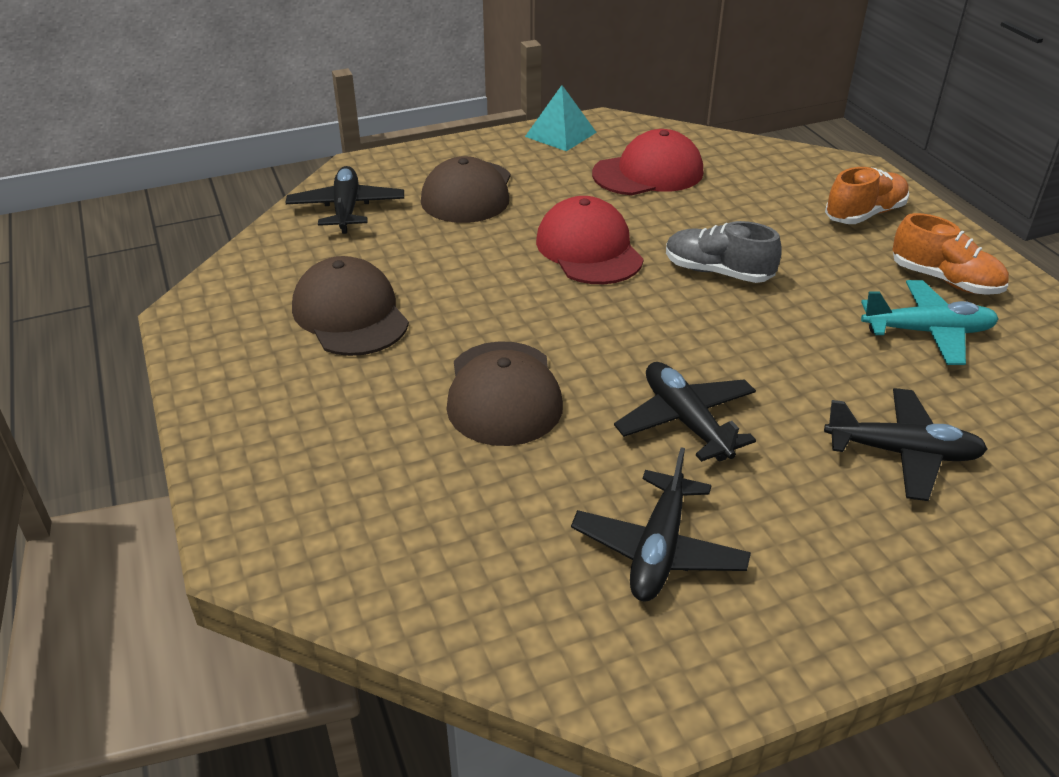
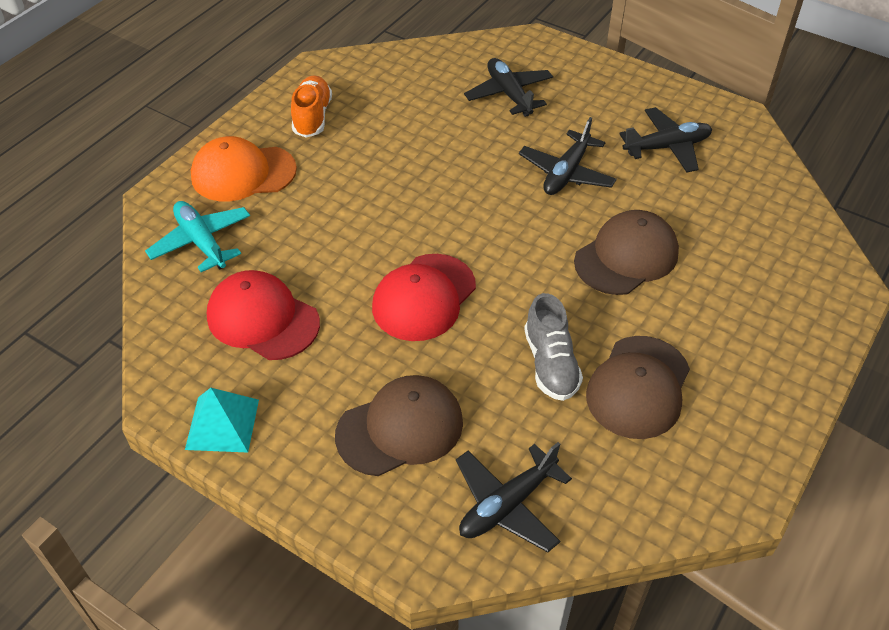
camera: 125 degrees left, 10 degrees up
(717, 272) = (394, 217): grey shoe -> grey shoe (550, 364)
(864, 214) = (243, 173): orange shoe -> orange cap
(927, 332) = (383, 111): turquoise plane -> turquoise plane (201, 242)

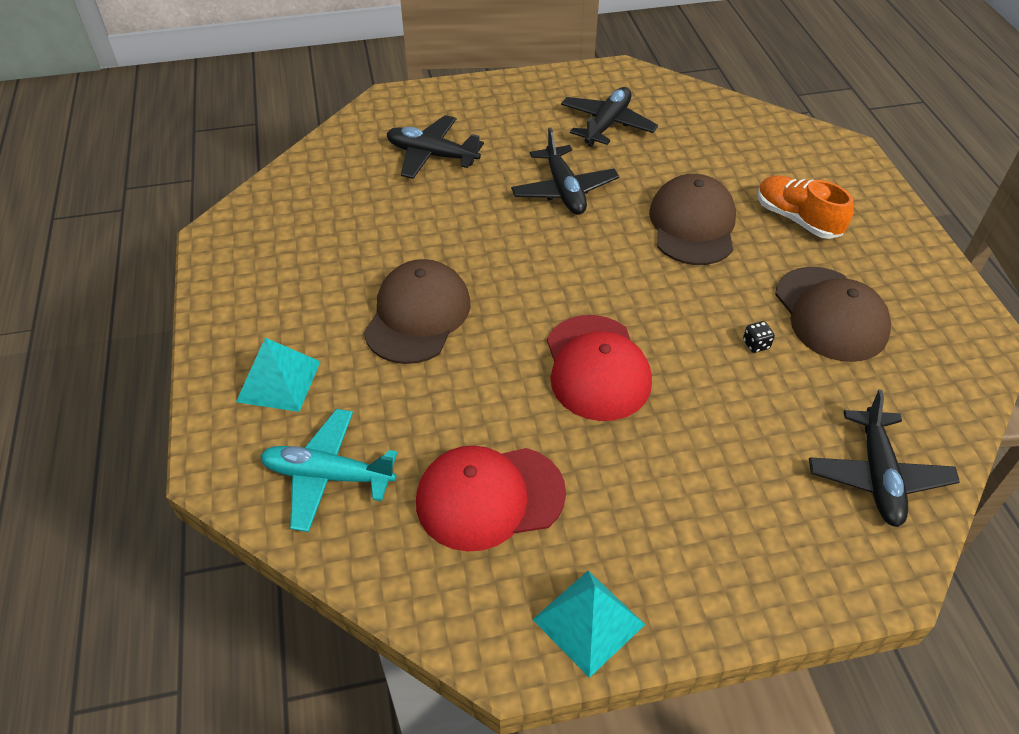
camera: 45 degrees left, 0 degrees up
(243, 173) = (279, 381): orange cap -> turquoise pyramid
(312, 117) = (277, 283): orange shoe -> orange shoe (797, 219)
(400, 428) = (729, 488): brown cap -> brown cap (417, 315)
(550, 364) = (756, 344): grey shoe -> black dice

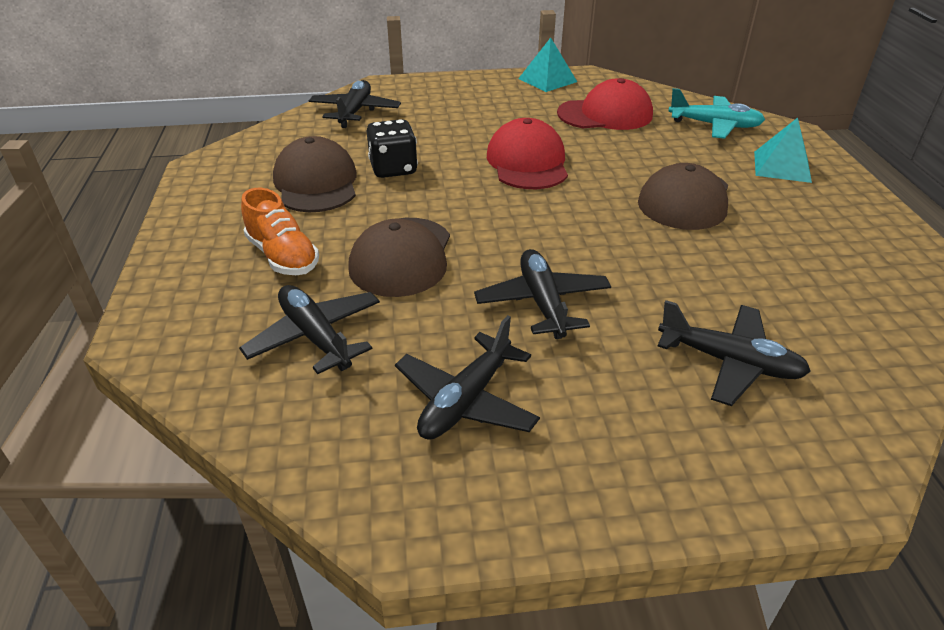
camera: 175 degrees left, 10 degrees down
(724, 156) = (315, 337): none -> black plane
(756, 344) = (393, 169): black dice -> black dice, size x2.34

